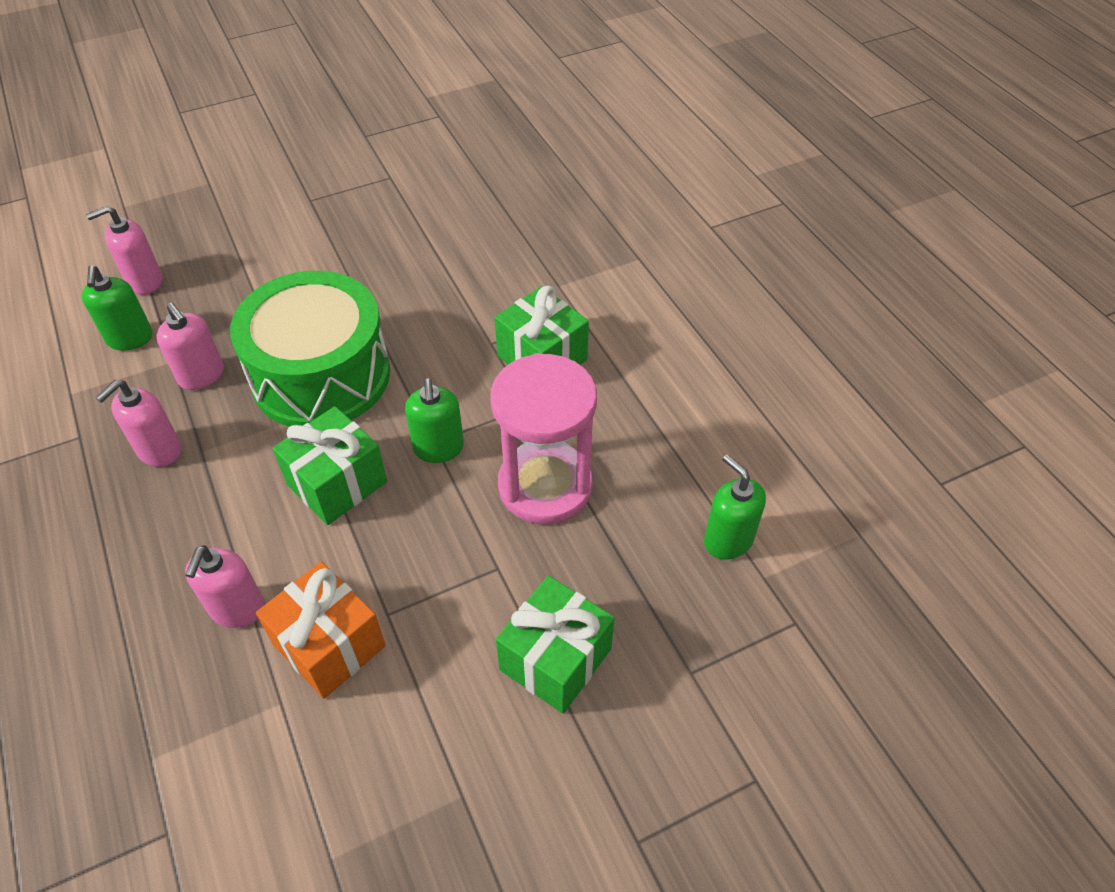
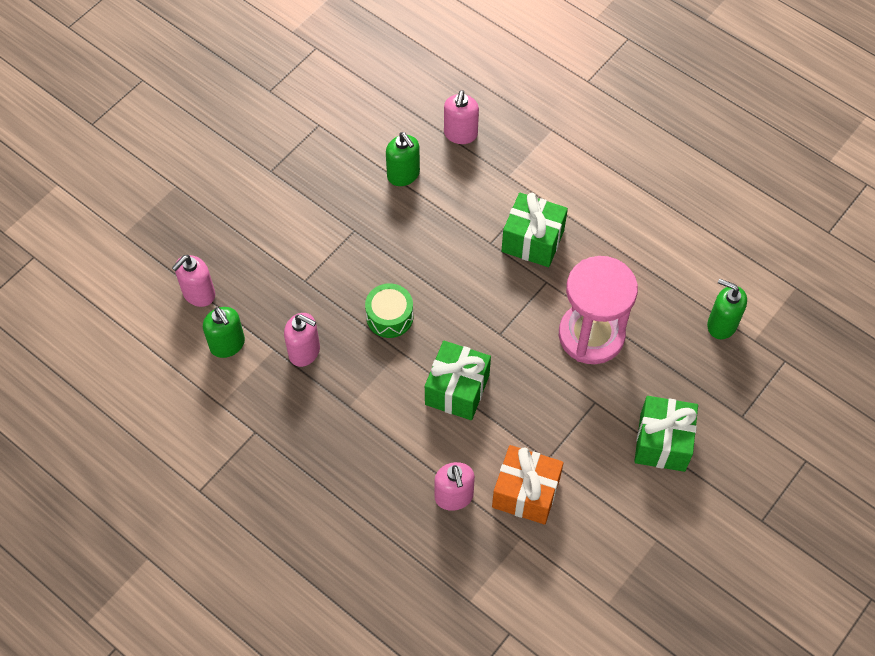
camera: 25 degrees left, 10 degrees up
(159, 450) = (320, 418): pink soap dispenser -> pink soap dispenser (460, 134)
(321, 375) = (389, 317): green drum -> green drum, size x0.45
(438, 448) = (506, 337): green soap dispenser -> green soap dispenser (403, 175)

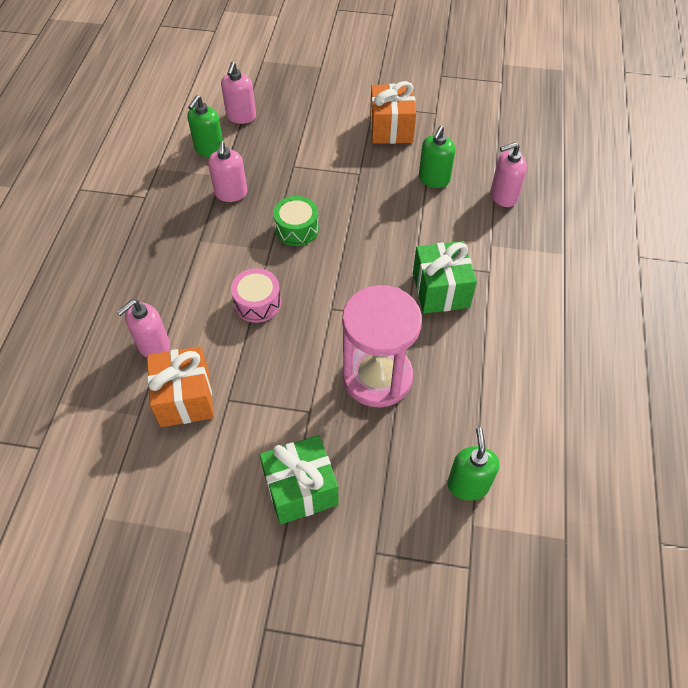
camera: 60 degrees right, 5 degrees down
(198, 294) = (241, 116): pink soap dispenser -> pink soap dispenser turned 90 degrees counterclockwise
(313, 172) = (391, 128): none -> orange gift
(457, 390) = (257, 303): green gift -> pink drum

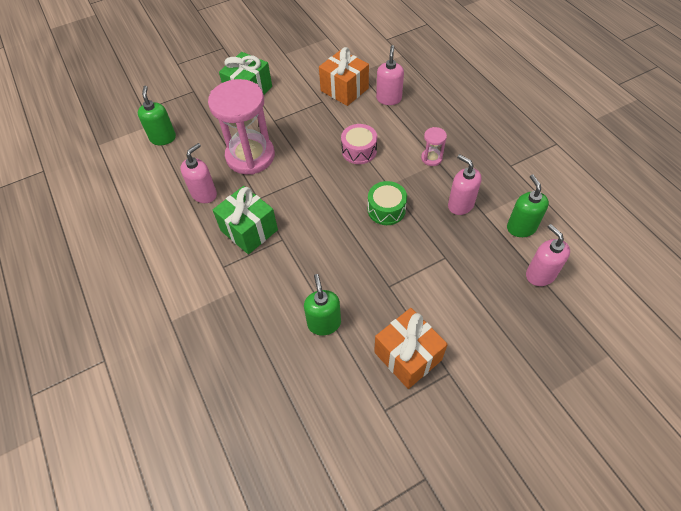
camera: 145 degrees right, 0 degrees up
(200, 248) = (431, 158): none -> pink hourglass
(468, 485) = (163, 138): green soap dispenser -> green soap dispenser turned 150 degrees counterclockwise
(503, 196) = (252, 346): pink soap dispenser -> pink soap dispenser (204, 194)

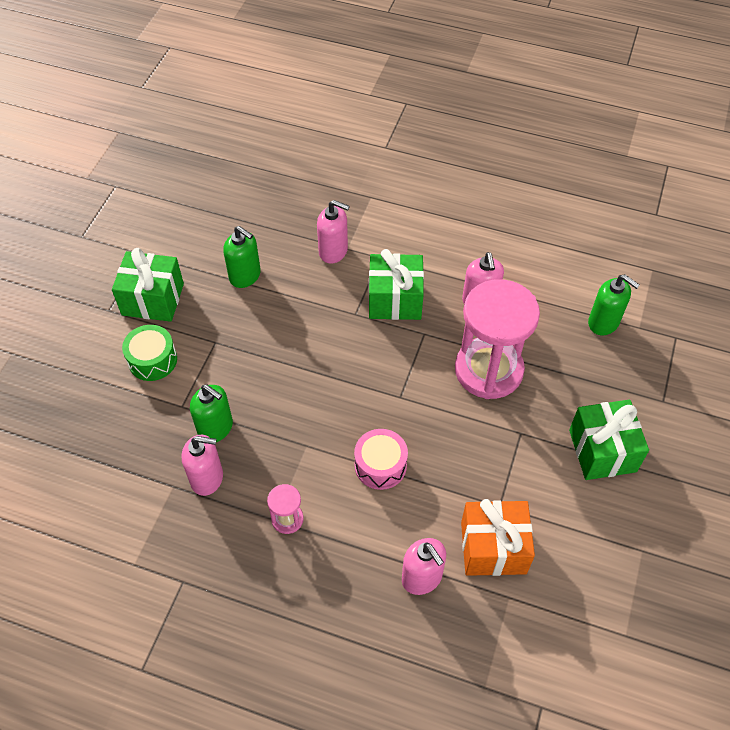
camera: 135 degrees right, 0 degrees up
(386, 209) = (283, 414): green drum -> green drum (152, 360)
(407, 356) = (153, 299): orange gift -> green gift
(521, 227) = (121, 497): green soap dispenser -> green soap dispenser (216, 428)
(540, 274) = (72, 454): pink soap dispenser -> pink soap dispenser (333, 251)

